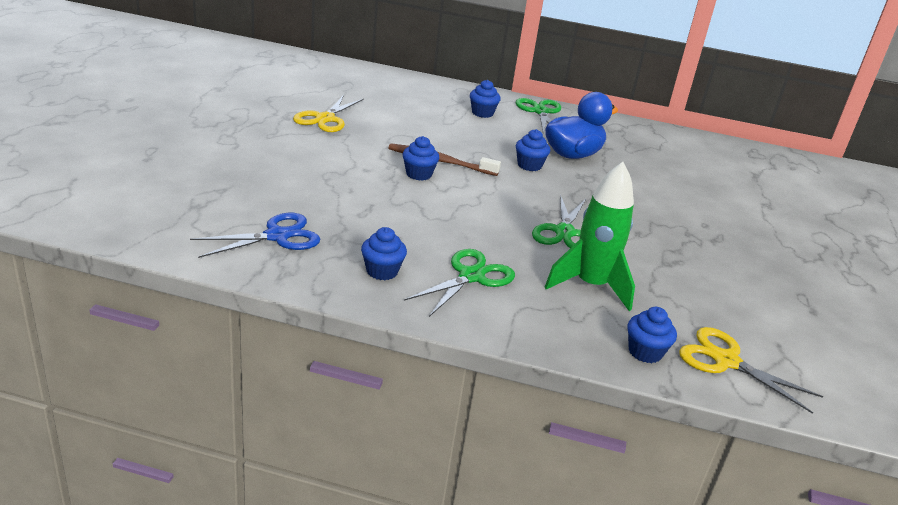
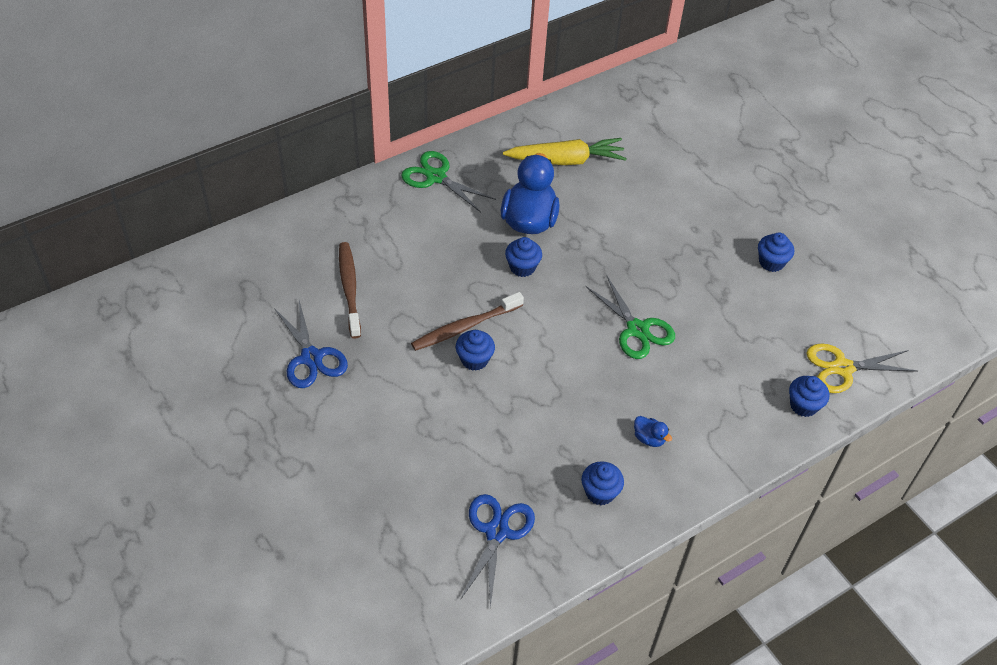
camera: 45 degrees left, 20 degrees up
(325, 119) = (311, 358): yellow scissors -> blue scissors
(400, 113) = (349, 288): none -> brown toothbrush
(471, 276) = (649, 438): green scissors -> blue duck
(482, 113) = (402, 223): blue cupcake -> blue cupcake (771, 262)
(590, 286) = (714, 372): green rocket -> none
(649, 151) = (566, 160): none -> yellow carrot

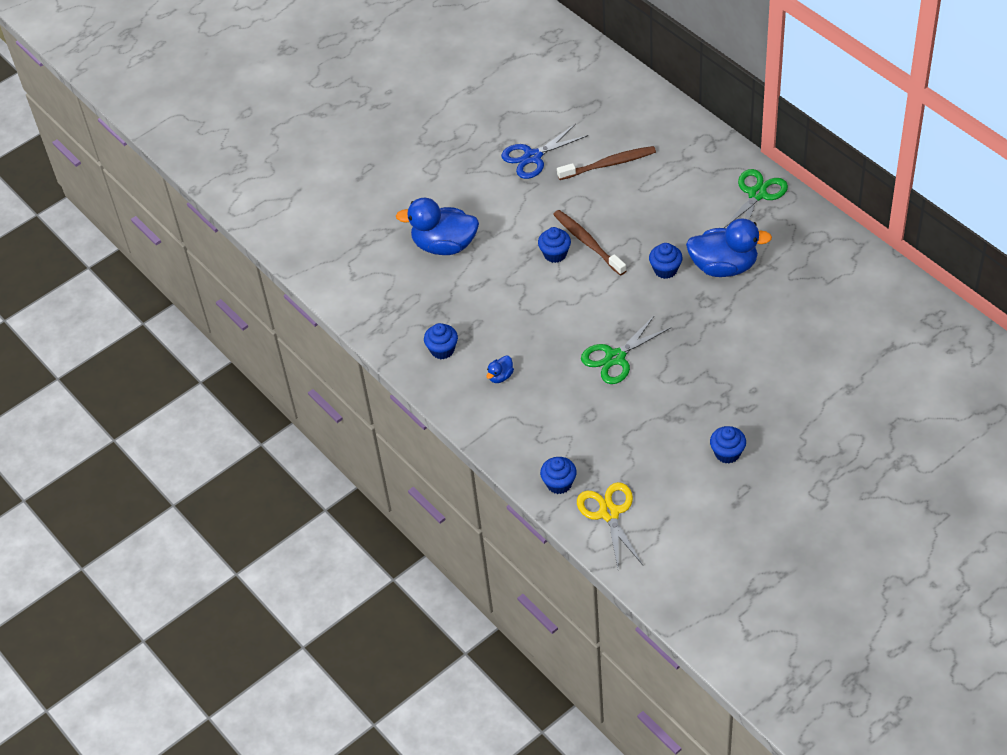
camera: 90 degrees right, 0 degrees up
(430, 469) = (444, 245): none -> blue duck
(497, 532) = (396, 292): blue scissors -> none
(566, 160) = (813, 282): yellow carrot -> none

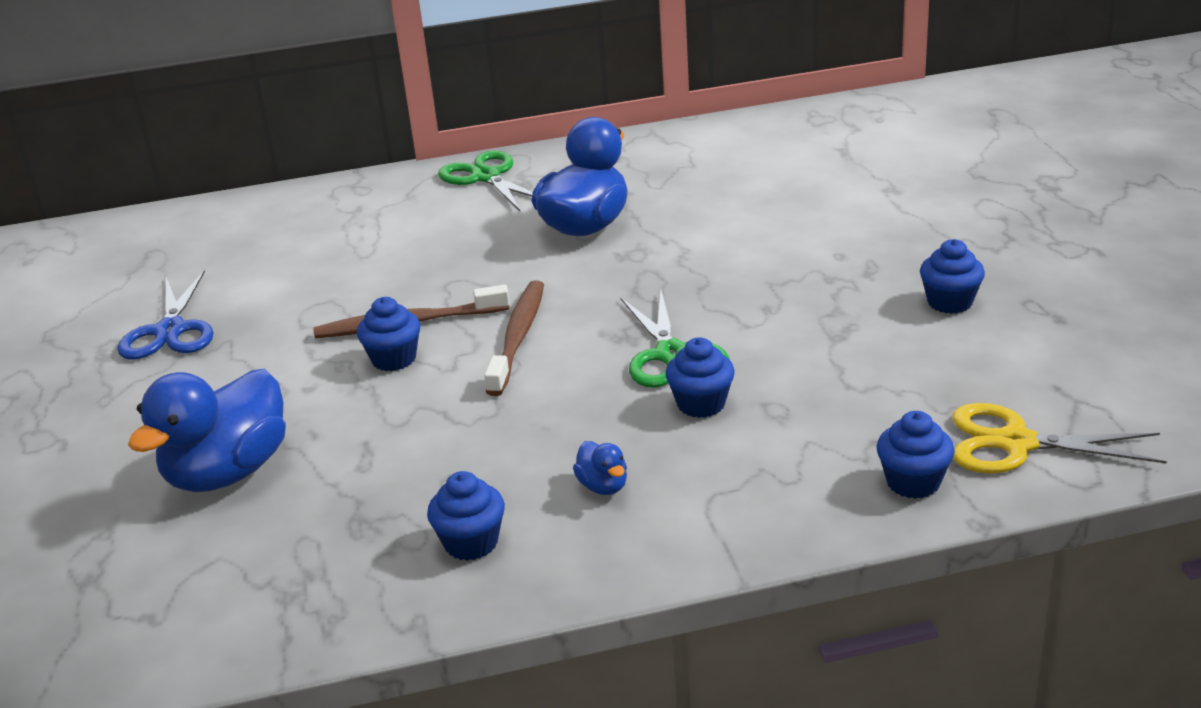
camera: 65 degrees left, 20 degrees down
(609, 164) = (281, 269): brown toothbrush -> brown toothbrush (518, 337)
(665, 270) = (540, 271): blue cupcake -> blue cupcake (701, 404)

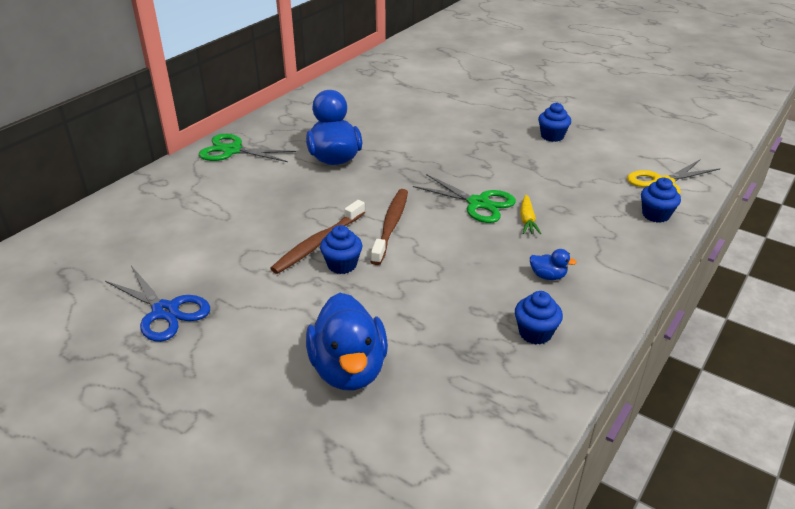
camera: 45 degrees left, 5 degrees up
(518, 337) = (391, 225): brown toothbrush -> brown toothbrush turned 45 degrees clockwise
(701, 404) = (527, 220): blue cupcake -> yellow carrot

